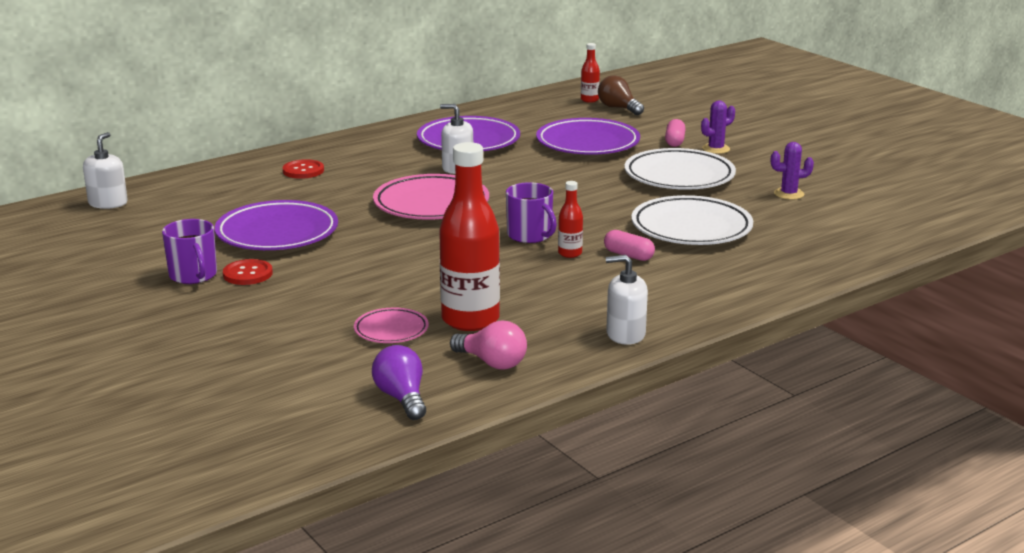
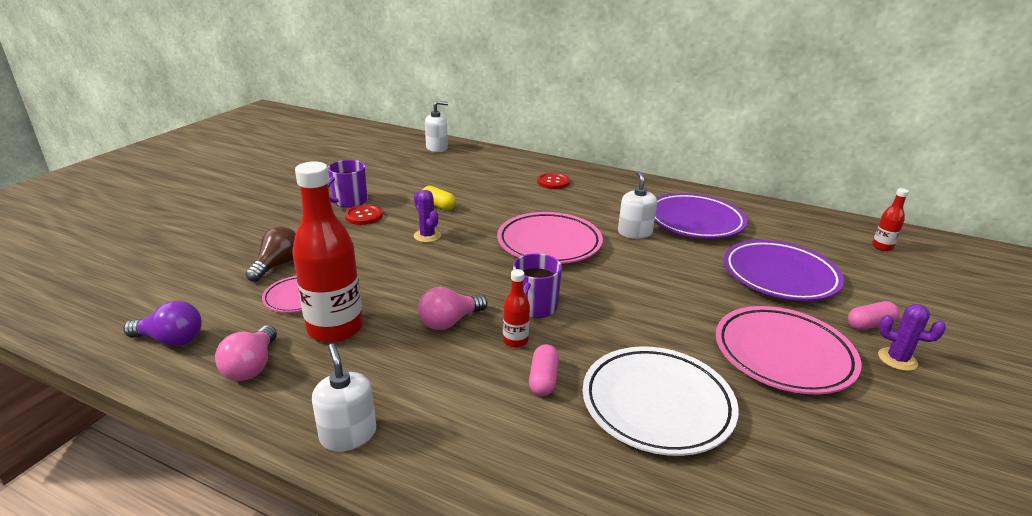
camera: 60 degrees right, 5 degrees up
(277, 233) = (438, 205): purple plate -> yellow capsule
(402, 398) = (171, 340): purple light bulb -> purple light bulb turned 60 degrees clockwise
(514, 272) = (449, 322): none -> pink light bulb
(618, 108) = (892, 267): brown light bulb -> brown light bulb (277, 265)
(679, 176) = (783, 355): white plate -> pink plate
(789, 194) = (857, 462): purple cactus -> purple cactus (427, 236)

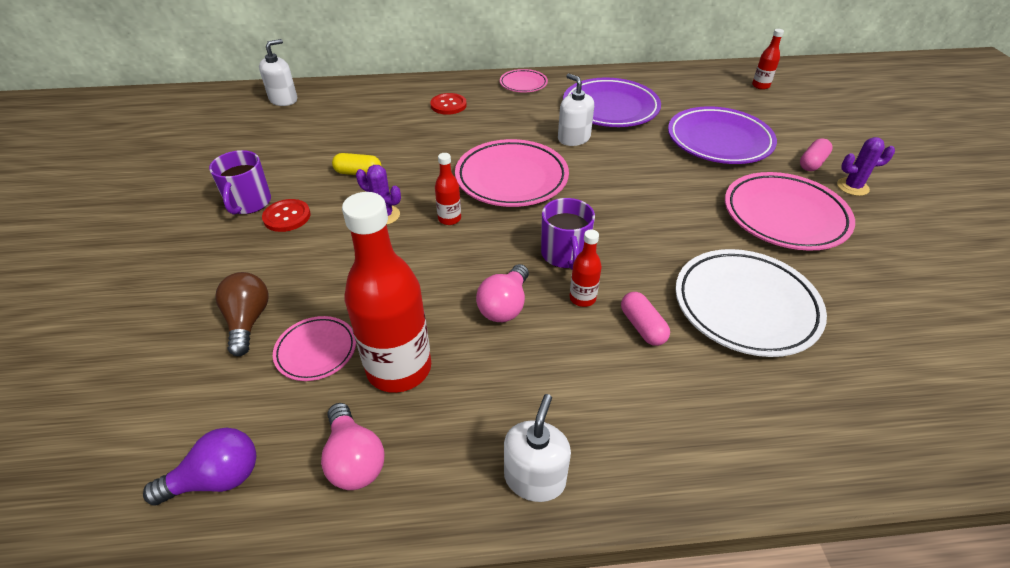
camera: 30 degrees left, 15 degrees up
(348, 435) = (534, 478): white soap dispenser -> white soap dispenser turned 75 degrees clockwise
(471, 253) = (449, 219): none -> red bottle
(632, 184) = (523, 84): none -> pink plate

